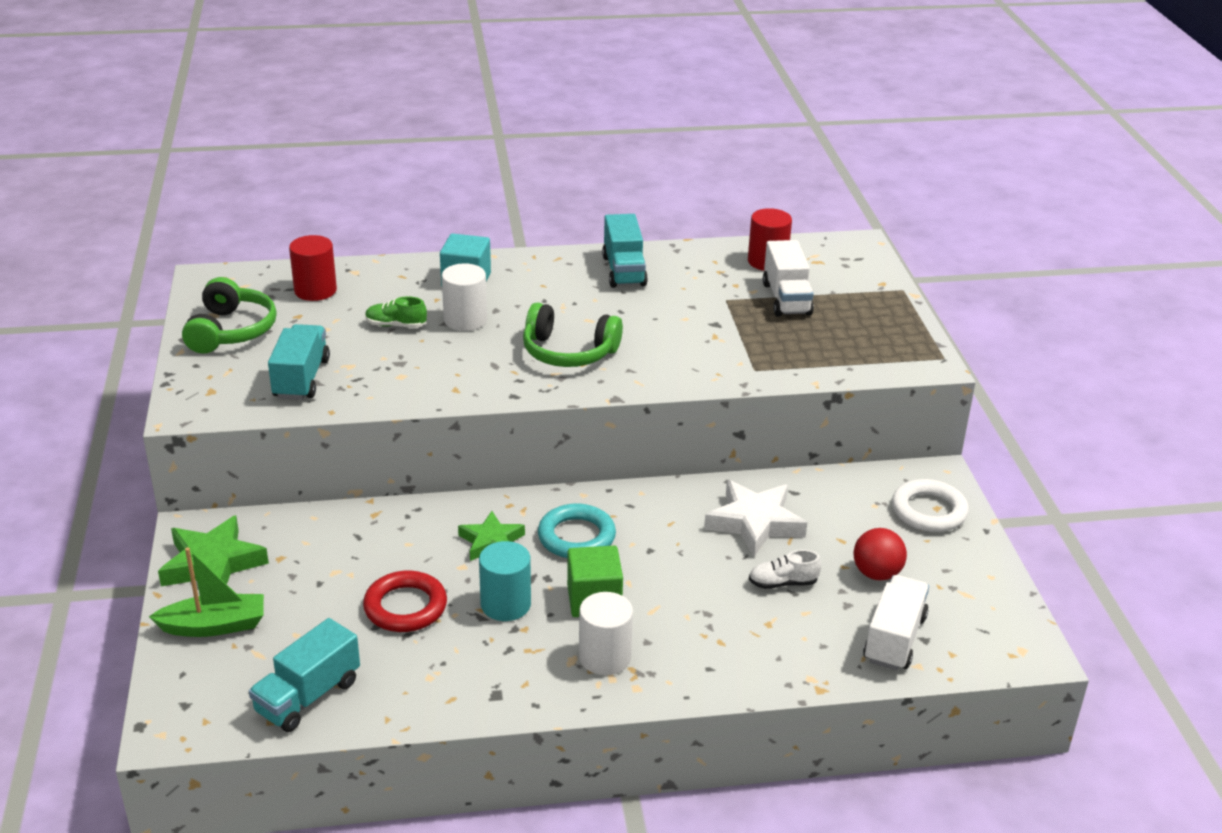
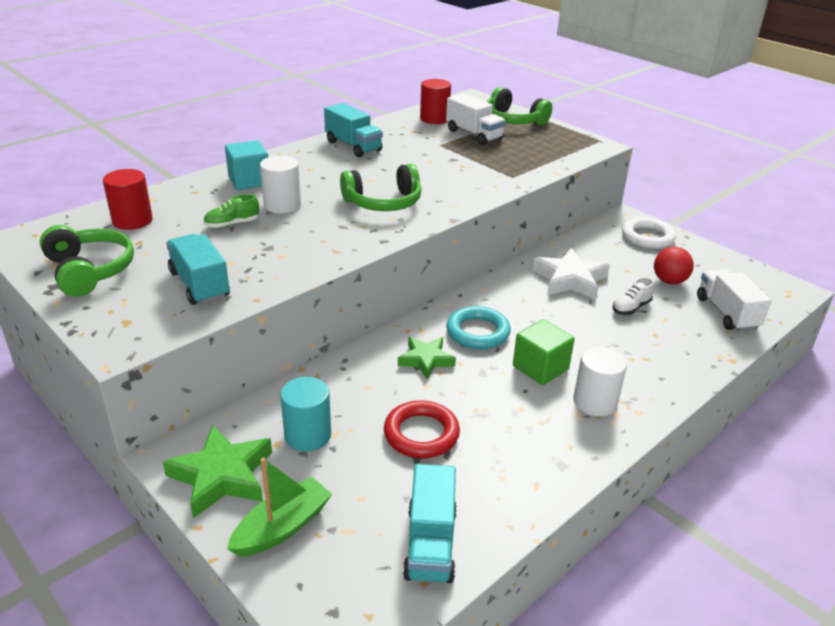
camera: 35 degrees left, 0 degrees up
(505, 604) = (488, 398): turquoise cylinder -> turquoise cylinder (307, 435)
(866, 293) = (513, 120): none -> green headphones

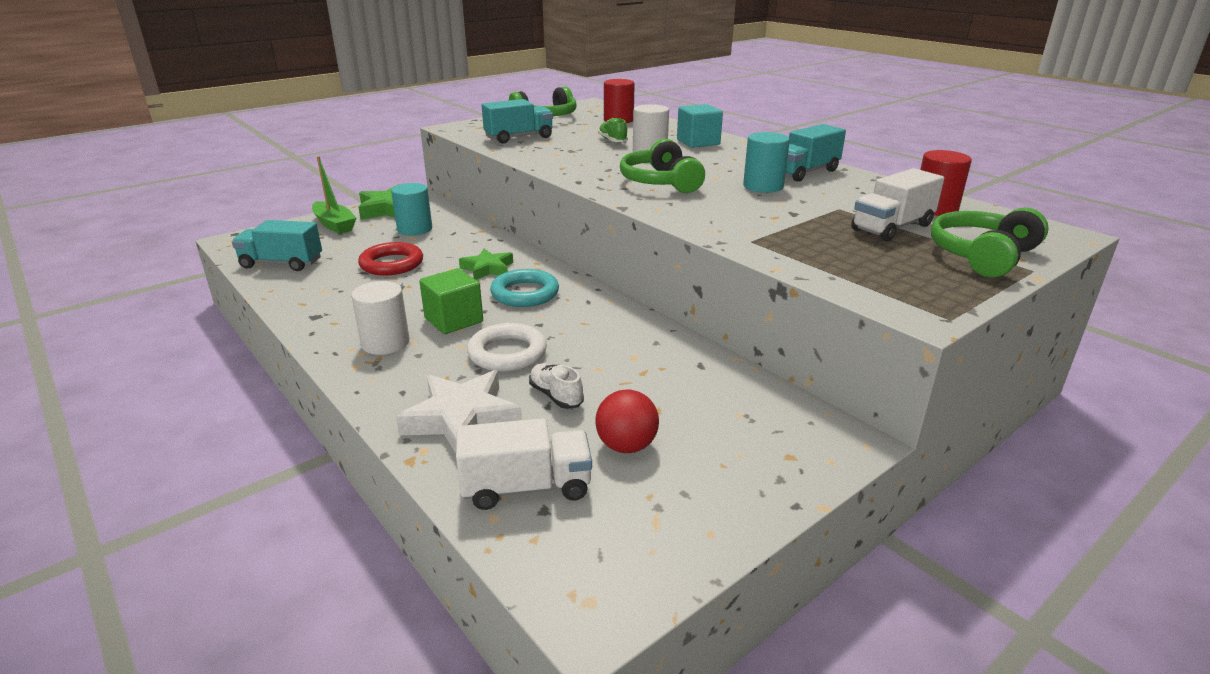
camera: 95 degrees right, 5 degrees down
(392, 164) = (763, 186): none -> turquoise cylinder
(570, 279) = (630, 358): white star -> white star (462, 419)
(647, 237) = (776, 452): white ring -> white ring (507, 353)

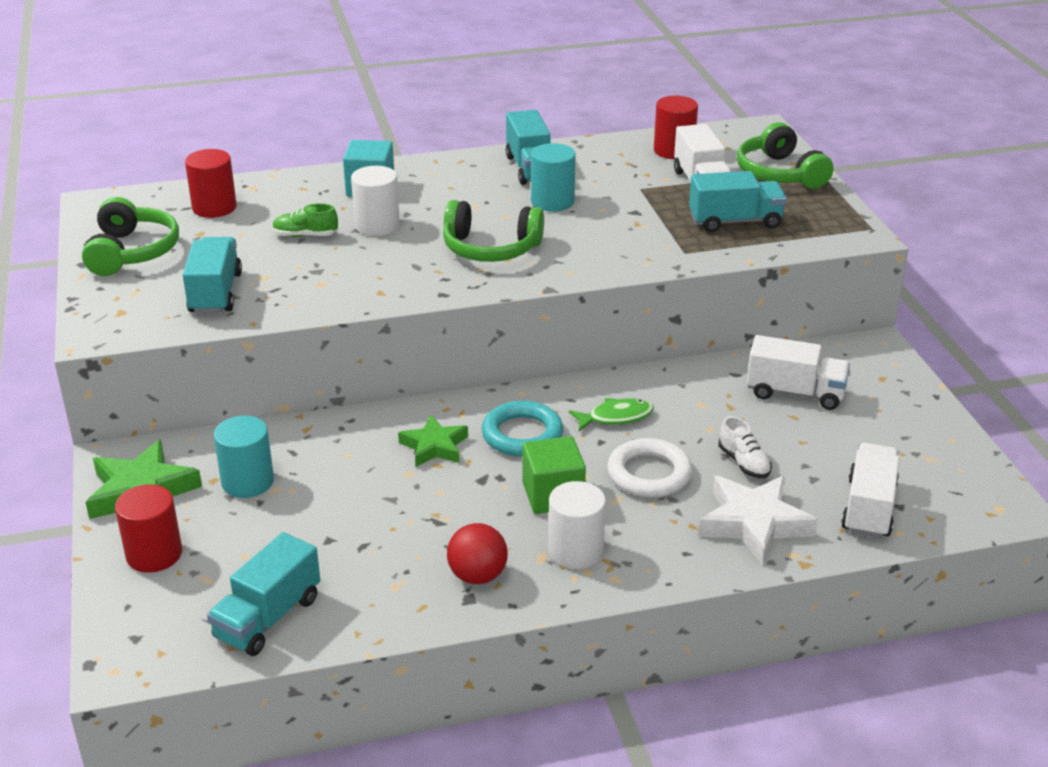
camera: 65 degrees left, 5 degrees up
(334, 225) = (154, 554): green boat -> red cylinder
(392, 264) = (356, 518): red ring -> none
(556, 396) = (744, 463): white shoe -> white shoe turned 105 degrees counterclockwise
(578, 323) = (616, 417): none -> green fish
(626, 446) = (836, 446): red ball -> red ball (477, 576)
(701, 403) = (795, 393): none -> white truck
(843, 251) = (735, 222): none -> turquoise truck

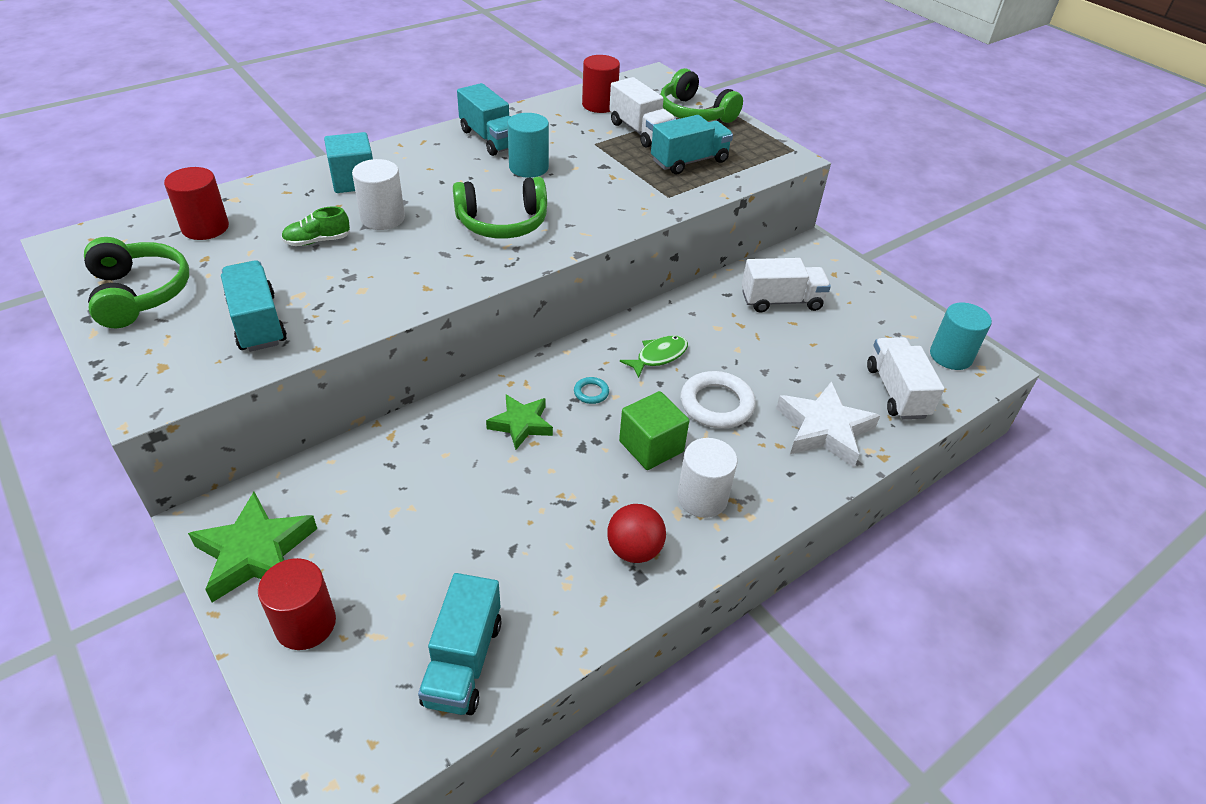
camera: 25 degrees left, 10 degrees up
(247, 482) = (362, 510): turquoise cylinder -> turquoise cylinder (950, 356)
(522, 434) = (591, 392): turquoise ring -> turquoise ring, size x0.47
(744, 463) = (782, 374): white shoe -> none

